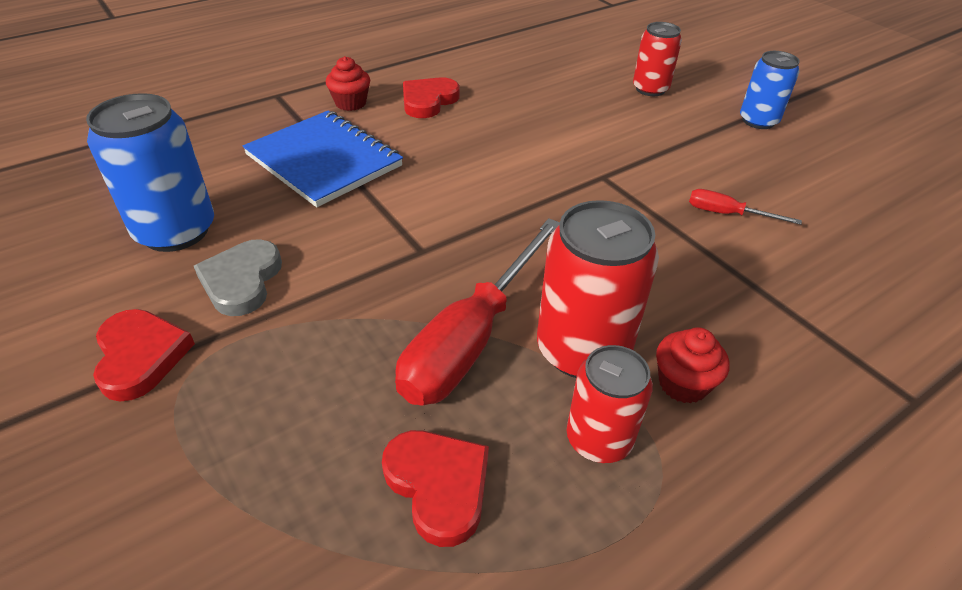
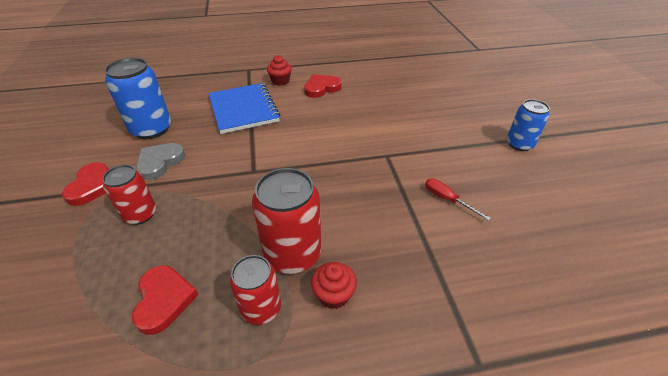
camera: 25 degrees right, 0 degrees up
(472, 337) = (241, 227): red screwdriver -> none
(650, 89) = (460, 108): red can -> red can (140, 214)

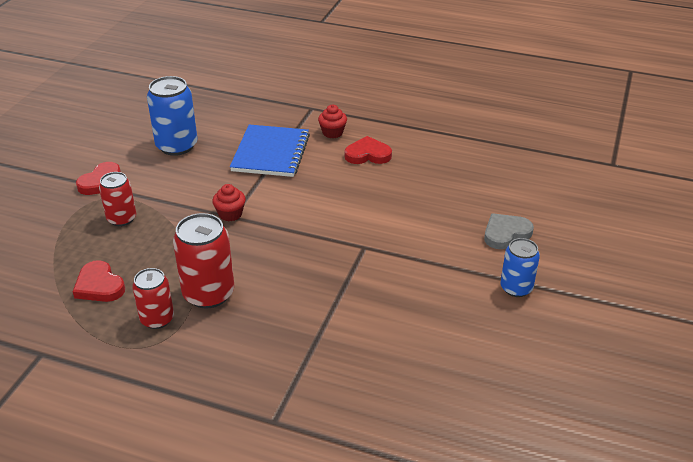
camera: 30 degrees right, 5 degrees down
(160, 162) = (163, 180): grey heart -> grey heart (506, 233)
(164, 300) = (99, 285): red heart -> red heart turned 120 degrees clockwise
(334, 295) = (214, 333): red cupcake -> red cupcake (230, 214)
(447, 199) = (378, 307): red screwdriver -> none

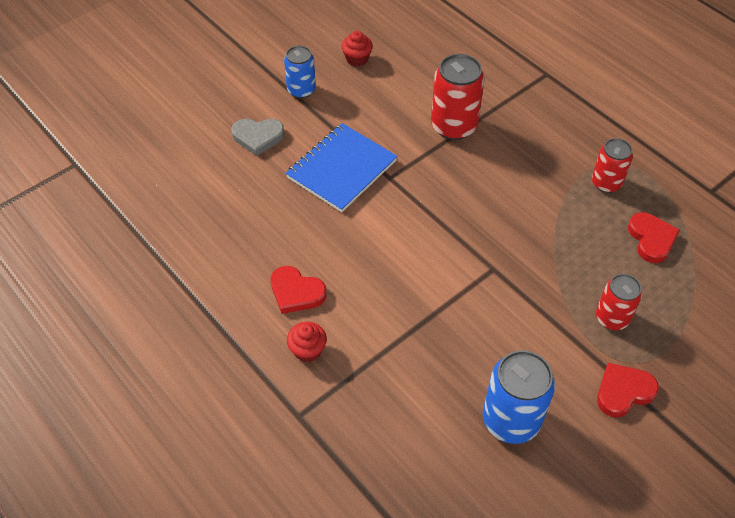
camera: 150 degrees left, 15 degrees up
(208, 294) = (553, 189): red can -> red can (454, 126)
(230, 214) = (494, 272): red cupcake -> red cupcake (357, 59)
(270, 153) = (402, 348): blue notebook -> blue notebook (341, 169)

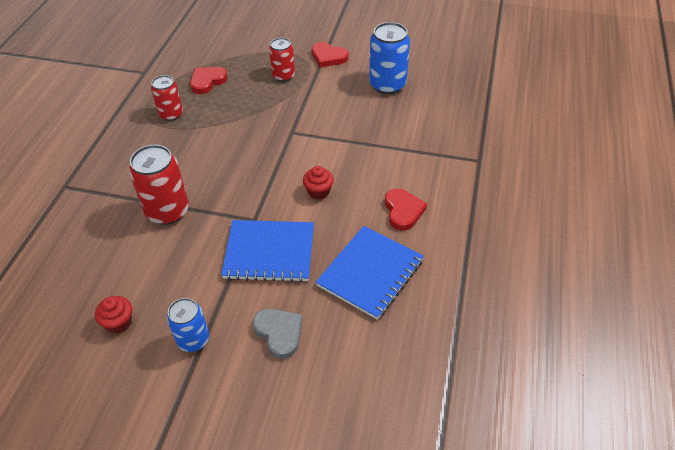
camera: 125 degrees left, 5 degrees down
(254, 222) = (370, 273): none -> blue notebook
(307, 350) = (436, 181): red cupcake -> red cupcake (318, 191)

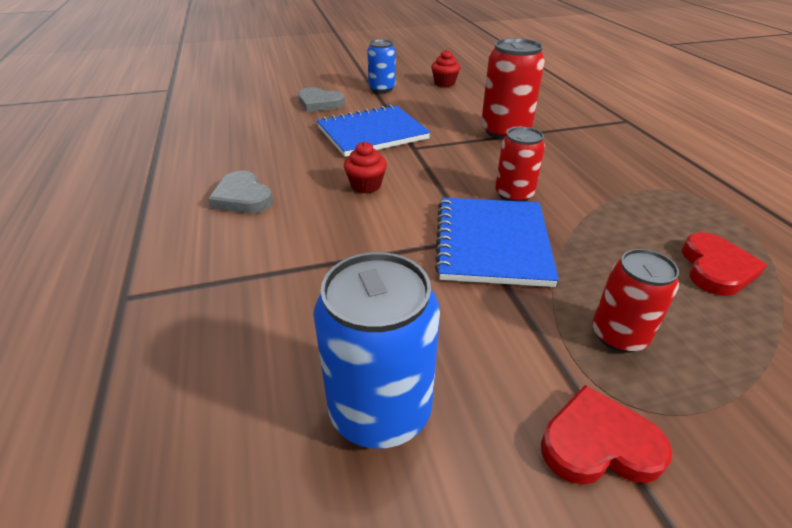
camera: 150 degrees right, 10 degrees down
(171, 114) = (665, 204): red can -> red can (514, 194)
(370, 273) = (260, 145): blue notebook -> blue notebook (492, 243)
(403, 211) = (242, 197): red heart -> grey heart

